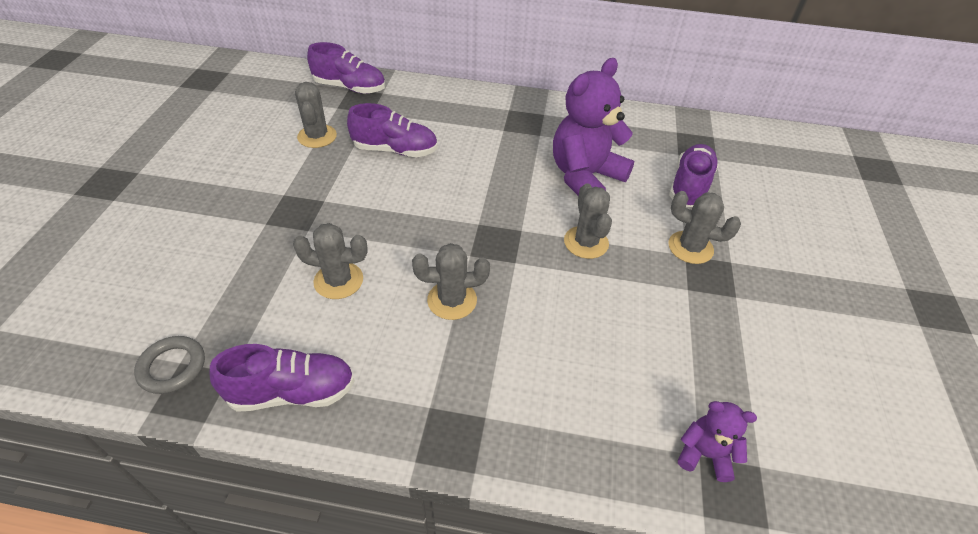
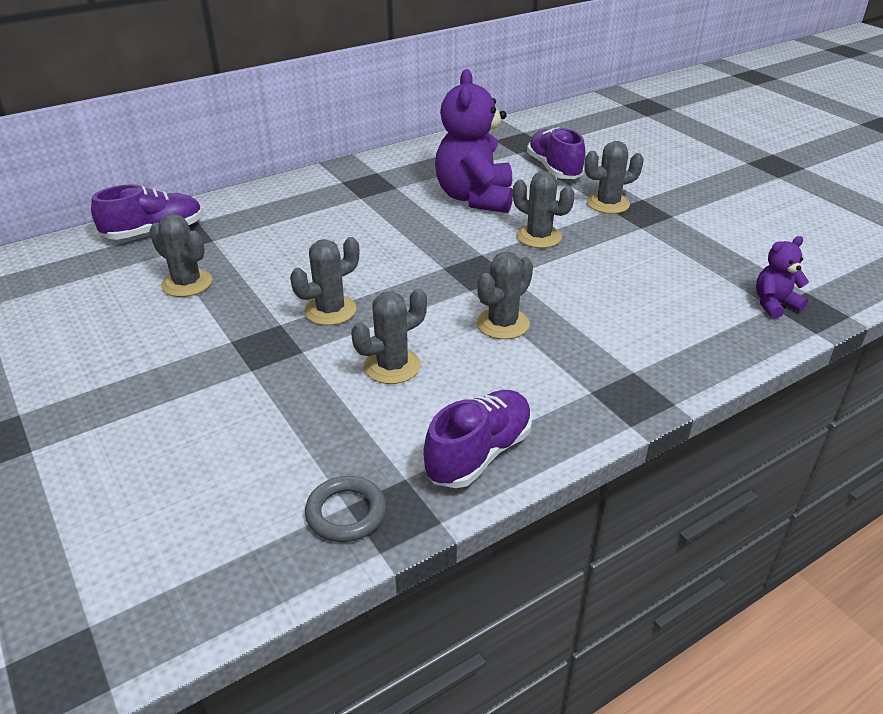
camera: 40 degrees left, 10 degrees down
(363, 210) = (330, 310): none -> grey cactus
(395, 150) = (286, 256): purple shoe -> none

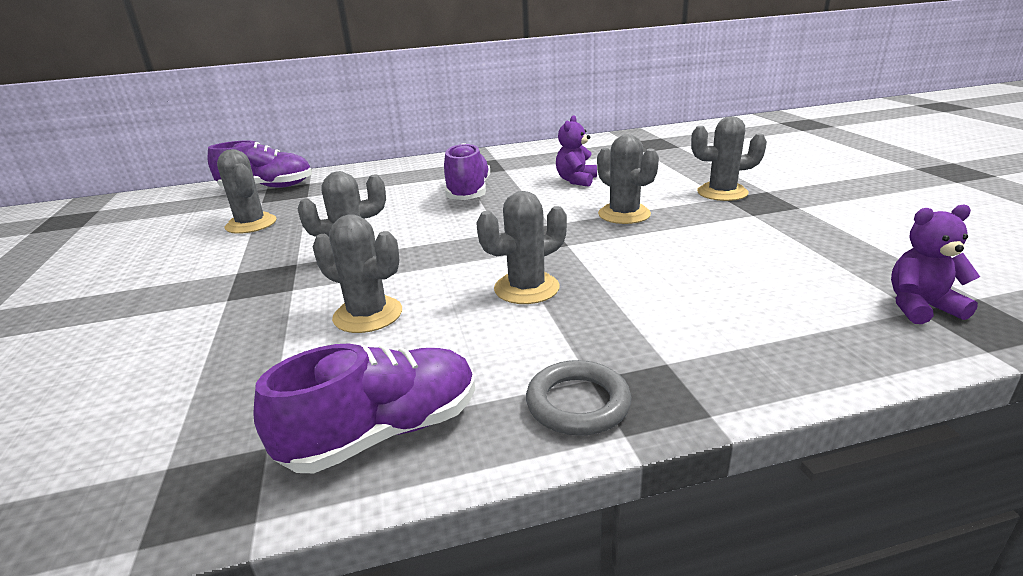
camera: 20 degrees right, 10 degrees down
(346, 513) = (155, 477): grey ring -> grey ring (578, 403)
(392, 366) = (368, 315): grey cactus -> grey cactus turned 45 degrees clockwise
(475, 198) = (576, 180): purple teddy bear -> purple teddy bear, size x0.49
(554, 169) = (676, 163): purple shoe -> purple shoe (468, 193)

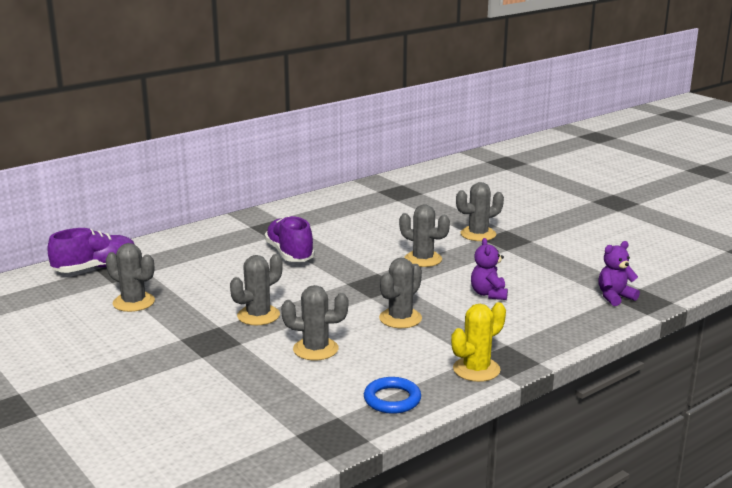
camera: 25 degrees left, 5 degrees down
(384, 433) = (392, 399): purple shoe -> blue ring
(576, 180) = (366, 234): purple teddy bear -> purple teddy bear (488, 294)
(578, 403) = (476, 369): grey ring -> yellow cactus

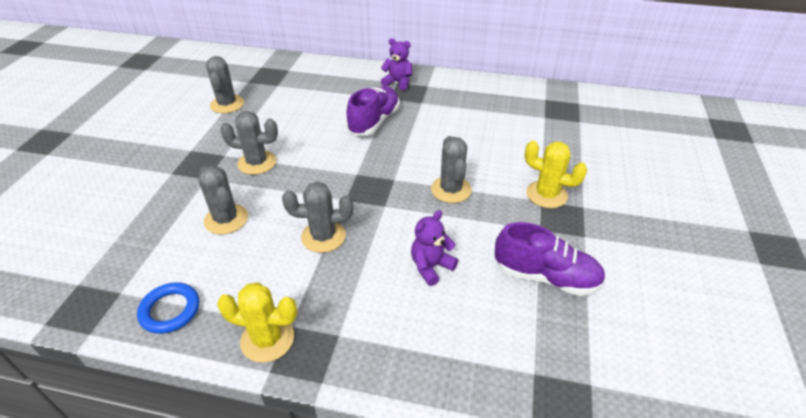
camera: 50 degrees right, 20 degrees up
(96, 268) = (261, 66): purple shoe -> purple shoe (545, 277)
(478, 234) = (546, 194): grey cactus -> yellow cactus
(614, 297) = (539, 372): purple teddy bear -> purple teddy bear (398, 83)

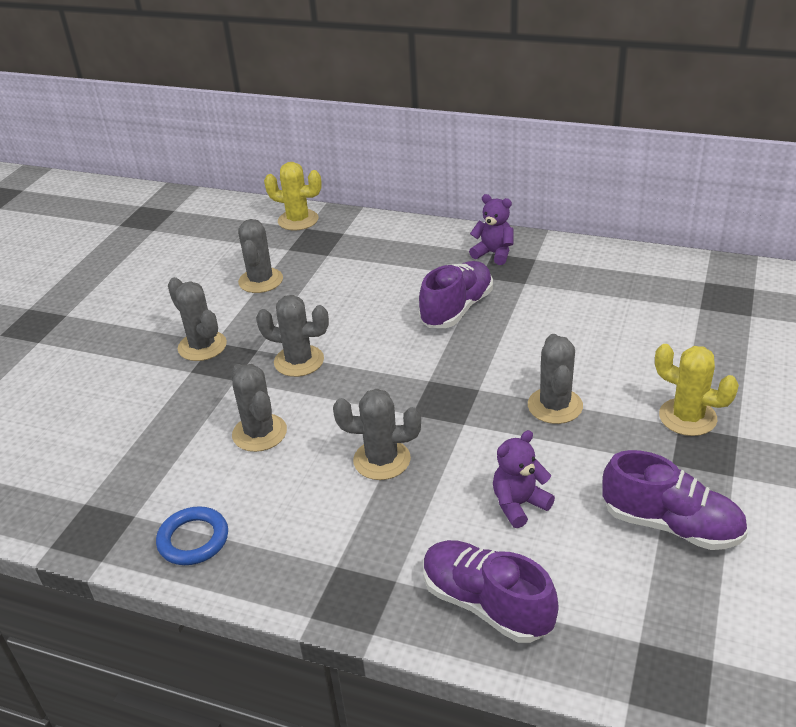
camera: 10 degrees right, 5 degrees down
(181, 154) = (202, 346): none -> grey cactus
(267, 339) = (309, 580): yellow cactus -> yellow cactus (298, 220)
(412, 350) = (486, 604): none -> purple shoe

